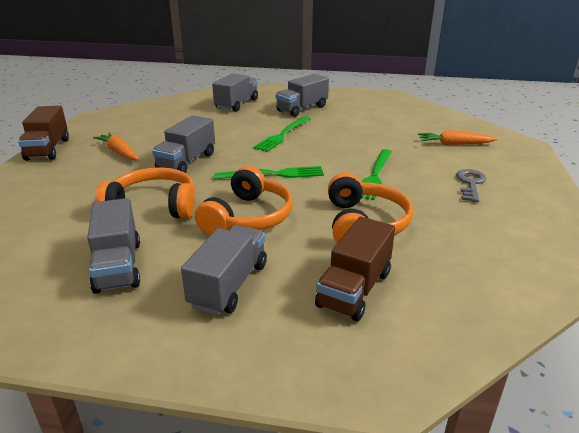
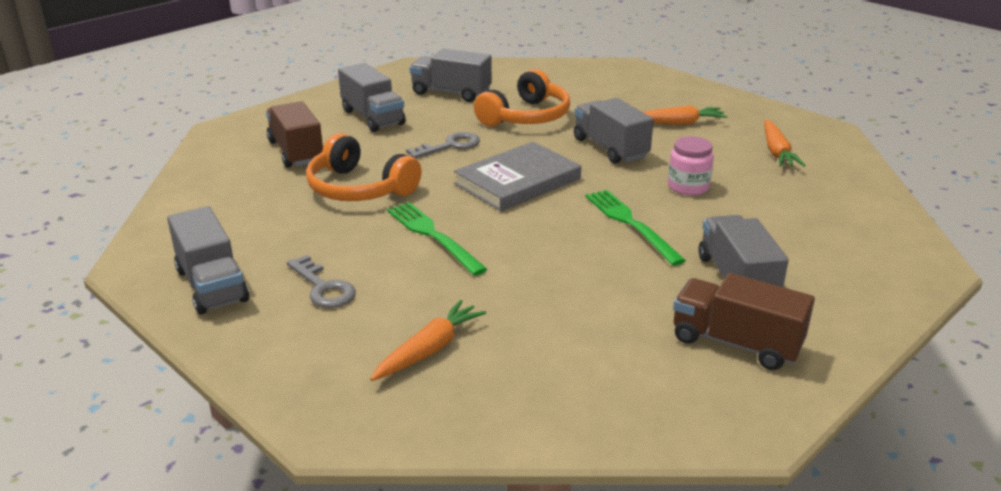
camera: 125 degrees right, 0 degrees up
(48, 149) = (724, 96): brown truck -> brown truck (736, 343)
(145, 122) = (777, 152): none -> orange carrot
(220, 132) = (688, 187): none -> pink jar
(236, 104) = (810, 231): grey truck -> grey truck (212, 285)
(248, 217) = (450, 146): orange headphones -> grey key
(274, 174) = (517, 181): green fork -> grey book

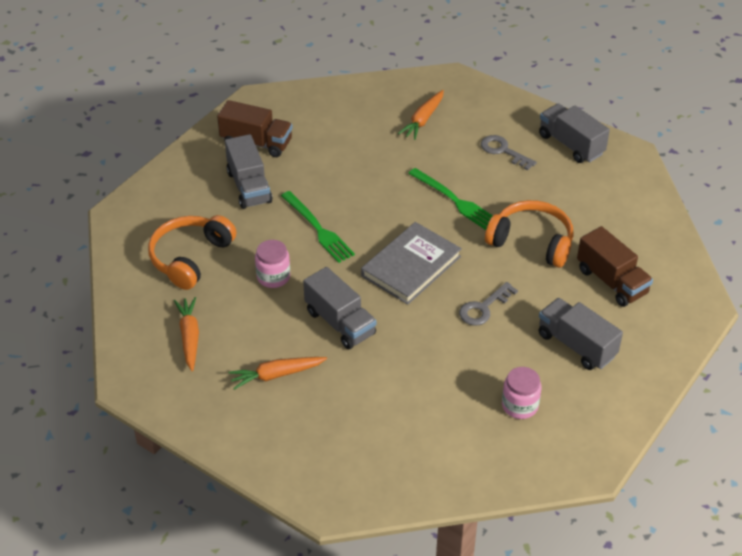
camera: 170 degrees right, 15 degrees up
(451, 93) = (520, 405): grey truck -> pink jar
(526, 116) = (428, 367): orange headphones -> orange headphones (190, 258)

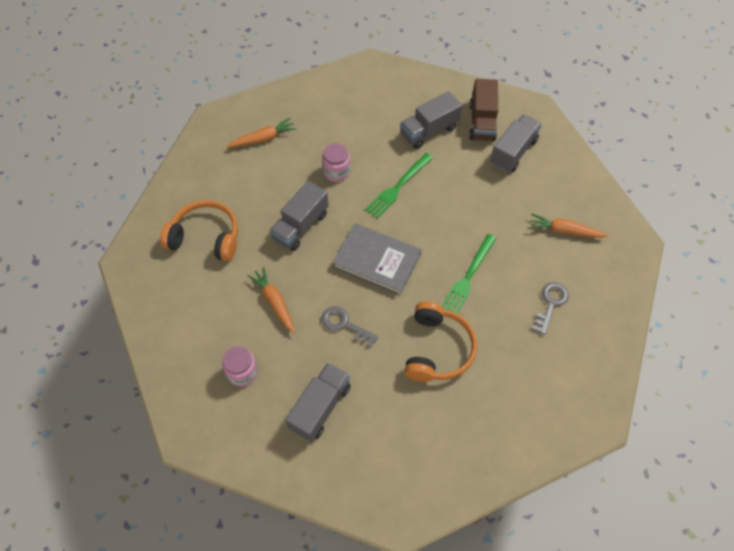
camera: 75 degrees right, 15 degrees up
(190, 258) = (340, 117): orange headphones -> orange headphones (205, 237)
(276, 375) = (239, 199): orange carrot -> orange carrot (274, 302)
(571, 145) = (586, 362): grey truck -> grey truck (513, 152)
(611, 281) = (408, 427): brown truck -> none

